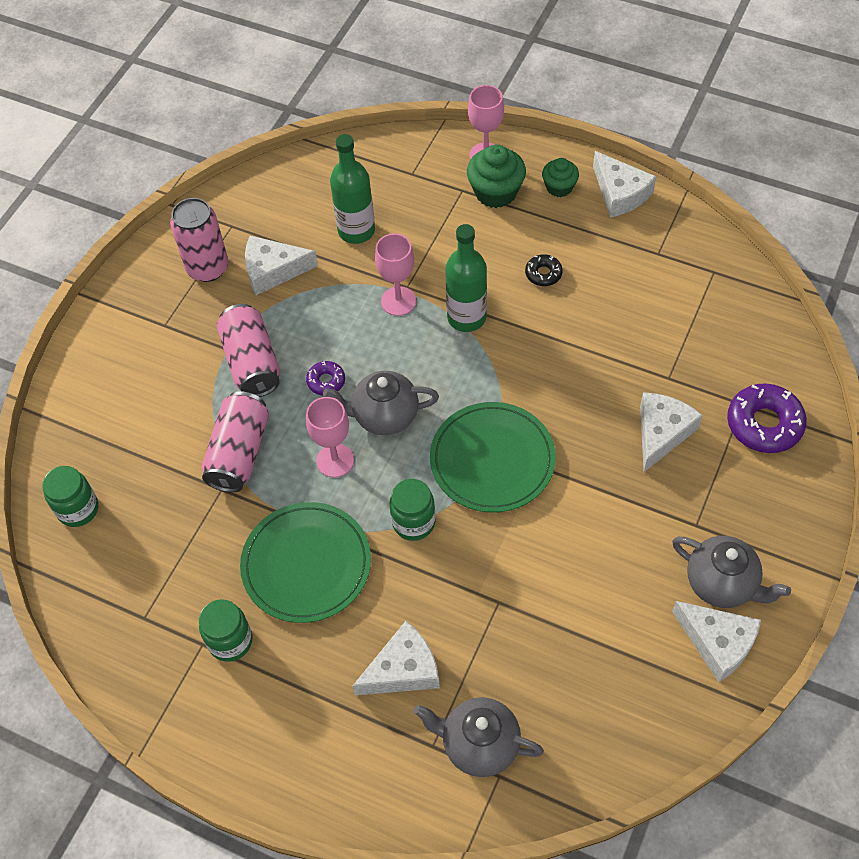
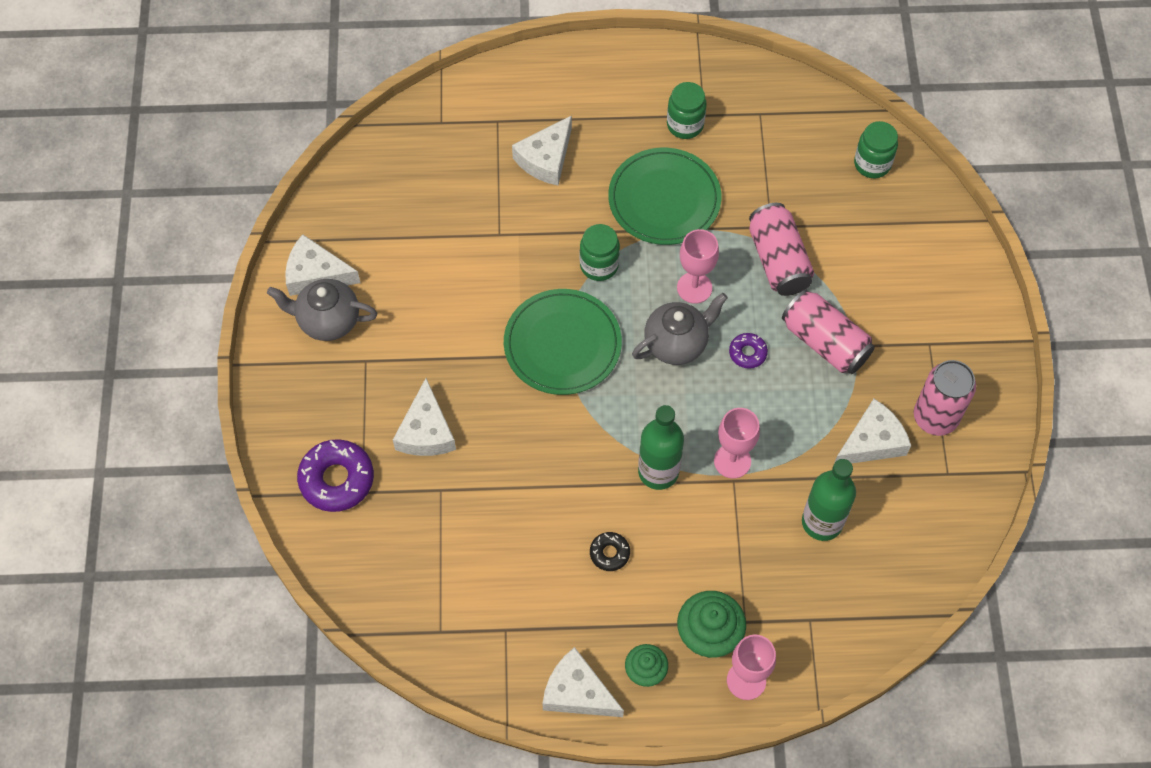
camera: 150 degrees right, 5 degrees up
(479, 744) = (465, 135): grey teapot -> none

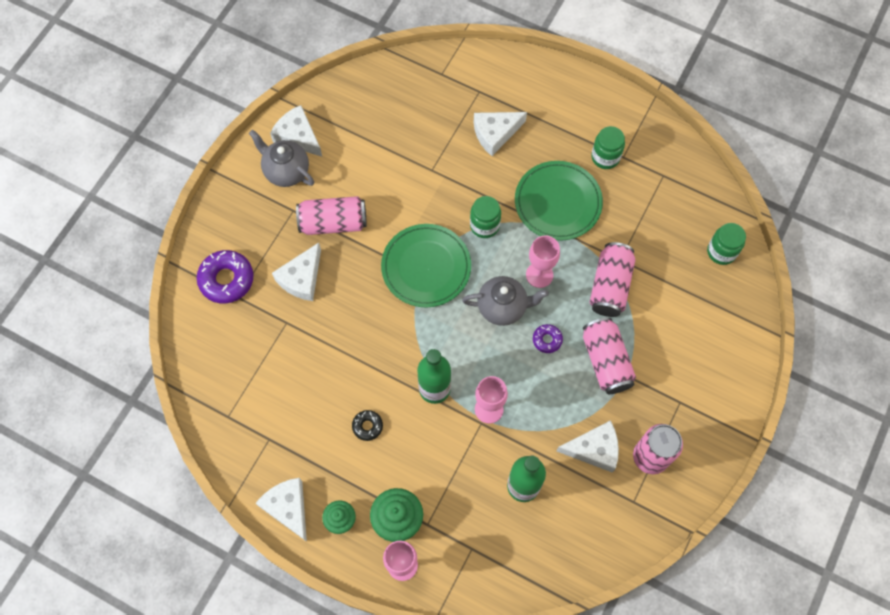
camera: 30 degrees right, 5 degrees up
(422, 350) = (333, 223): none -> pink can

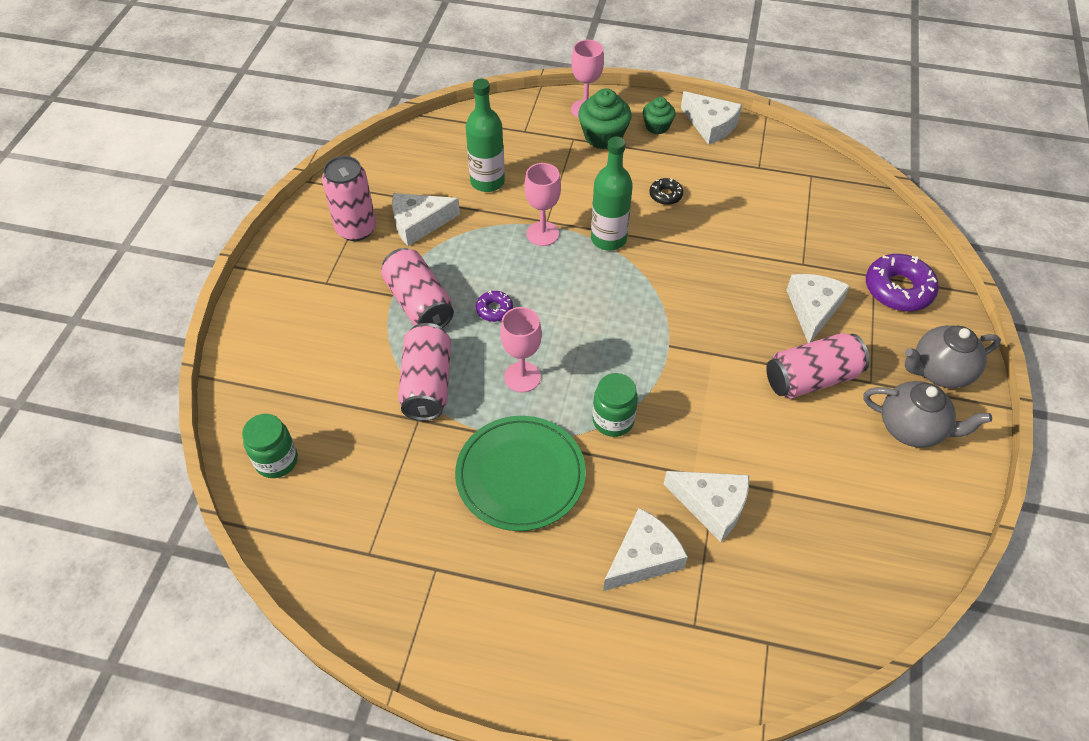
camera: 165 degrees right, 15 degrees down
(298, 136) = (927, 481): white cheese -> white cheese (712, 505)
(426, 267) = (669, 354): green plate -> none
(503, 307) = (558, 332): grey teapot -> grey teapot (939, 372)
(605, 157) = (463, 561): green jar -> none

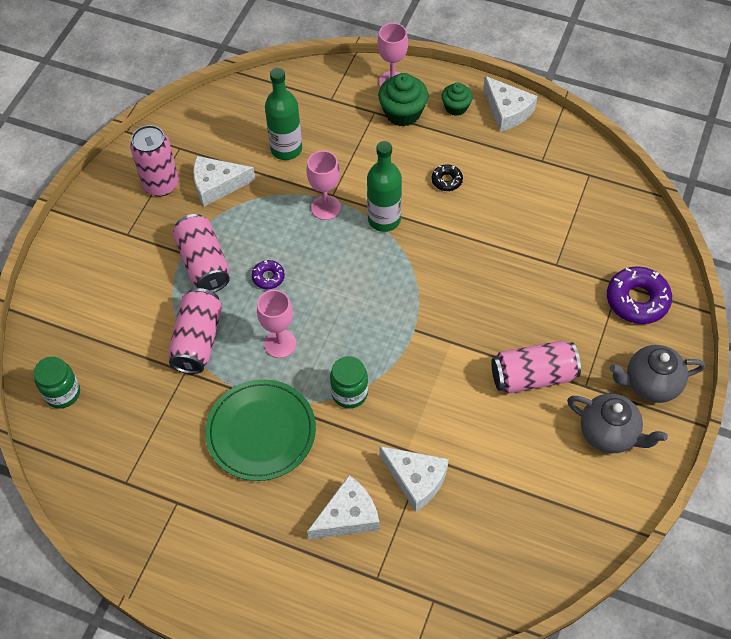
camera: 10 degrees right, 5 degrees up
(813, 309) = (552, 310): white cheese -> none

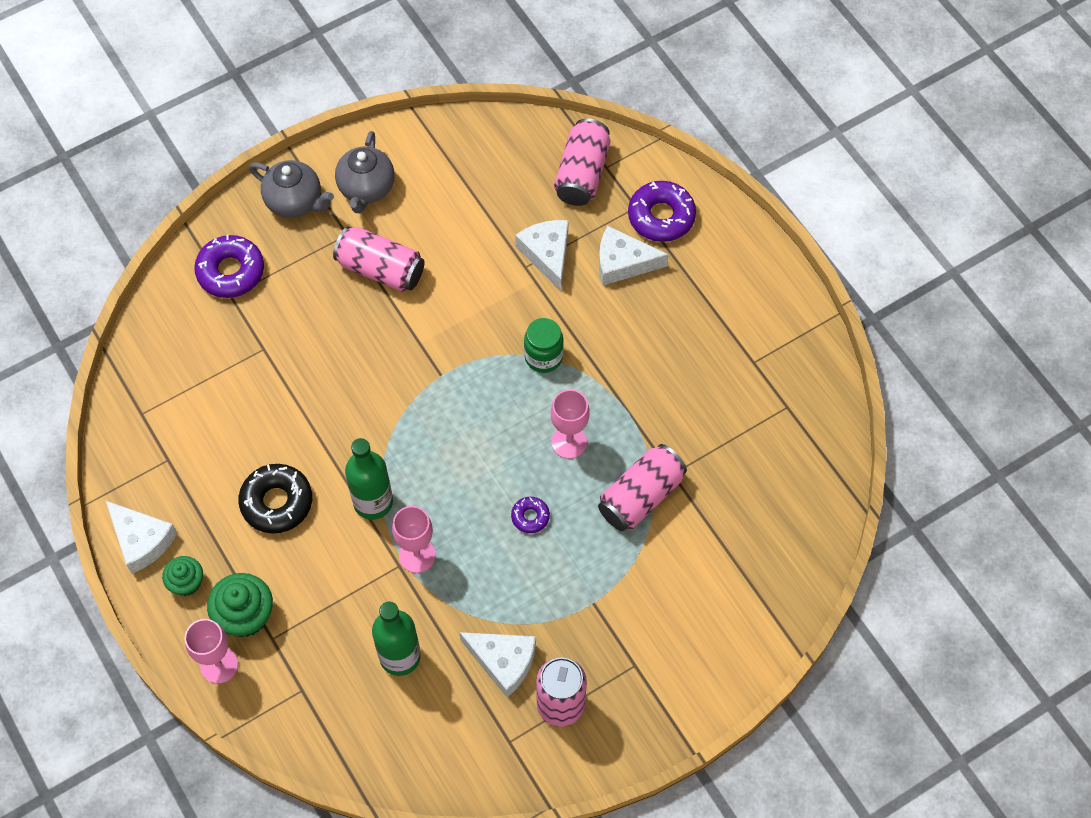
camera: 145 degrees left, 5 degrees up
(63, 393) = (797, 527): green jar -> none
(204, 263) = (580, 575): pink can -> pink can (582, 174)
(261, 432) = (643, 374): green plate -> none
(347, 584) = (661, 216): none -> purple donut
(446, 180) = (277, 502): black donut -> black donut, size x1.91
(507, 111) = (141, 540): white cheese -> white cheese turned 135 degrees clockwise
(609, 433) = (366, 189): grey teapot -> grey teapot turned 150 degrees counterclockwise

